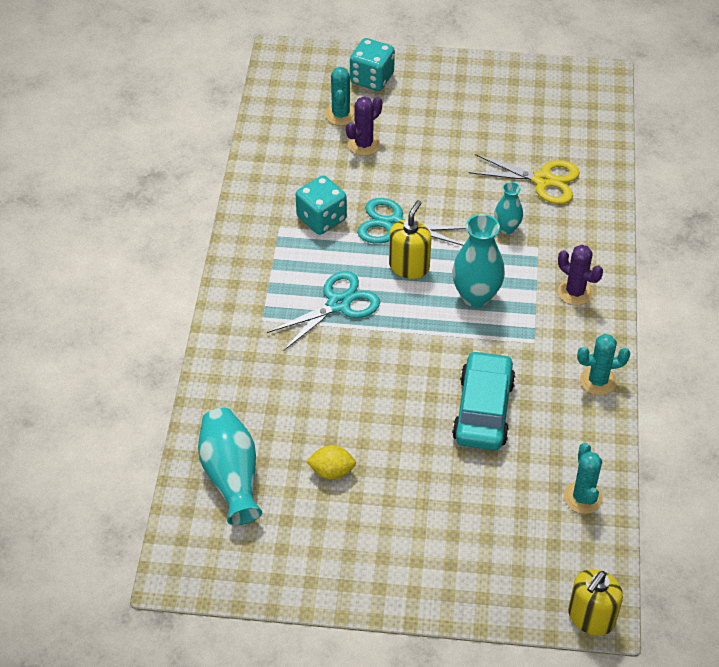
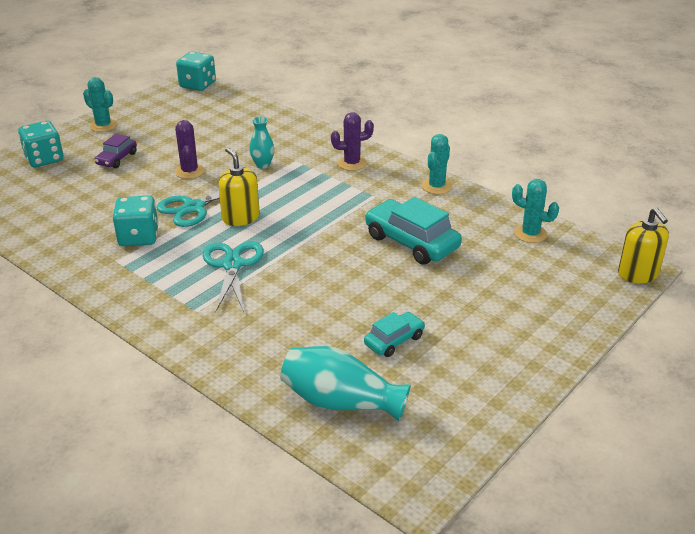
camera: 55 degrees left, 15 degrees down
(332, 471) = (394, 340): yellow lemon -> turquoise car
(340, 115) = (54, 186): turquoise cactus -> turquoise cactus (103, 126)
(364, 144) = (99, 188): purple cactus -> purple cactus (189, 171)
(417, 123) = (117, 159): none -> purple car
(476, 296) = (305, 202): turquoise vase -> none
(543, 180) = (242, 135): yellow scissors -> none
(601, 87) = (197, 85): none -> turquoise dice

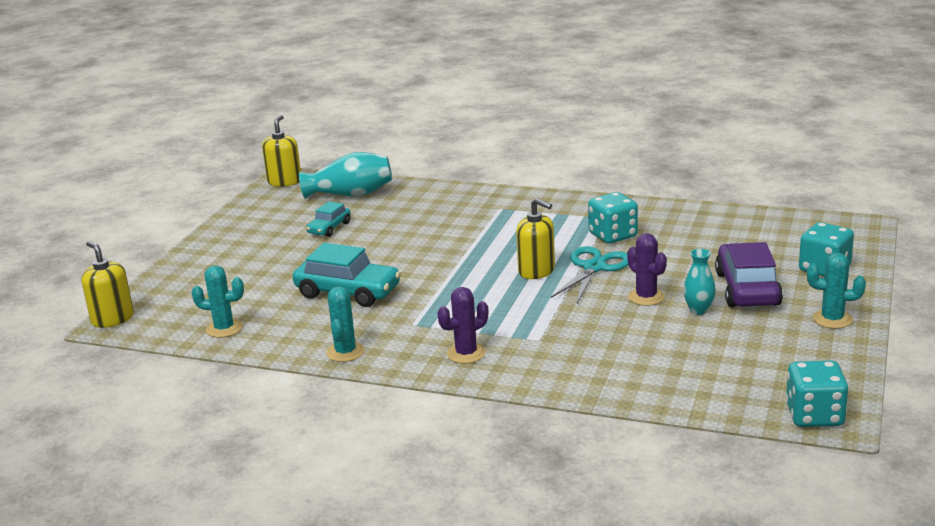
camera: 160 degrees right, 10 degrees down
(117, 159) = (747, 289): purple car -> purple car, size x1.79
(232, 265) = (503, 238): turquoise scissors -> none
(263, 165) = (572, 325): turquoise vase -> turquoise vase (698, 310)
(418, 475) = (284, 181): none -> yellow soap dispenser

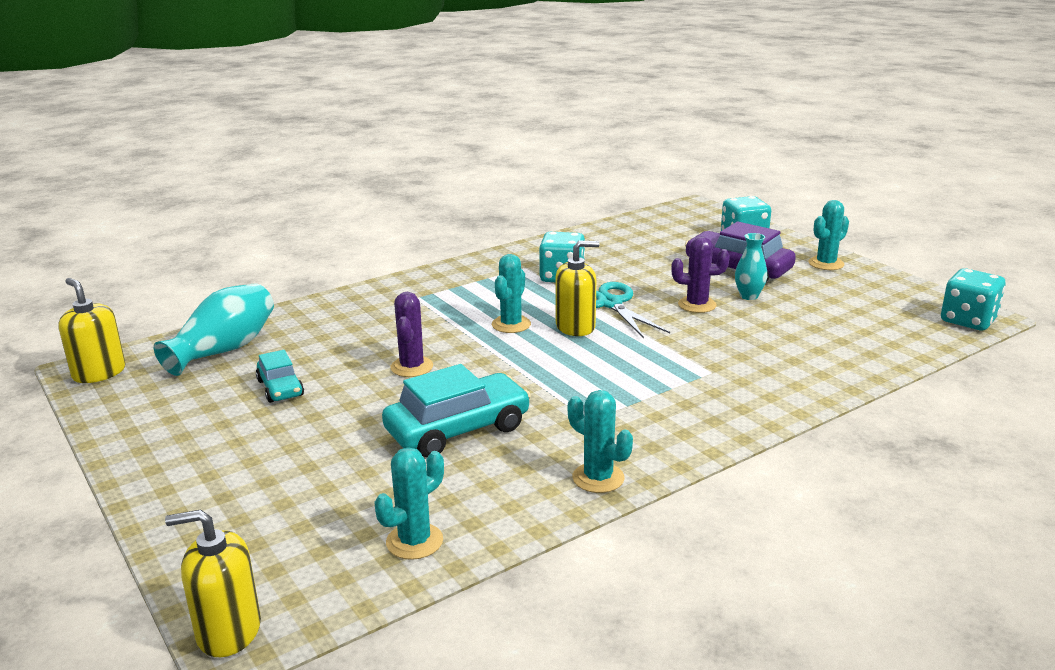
camera: 55 degrees left, 0 degrees up
(466, 353) = (693, 414): purple cactus -> purple cactus (412, 367)
(506, 251) = (511, 324): none -> turquoise cactus

